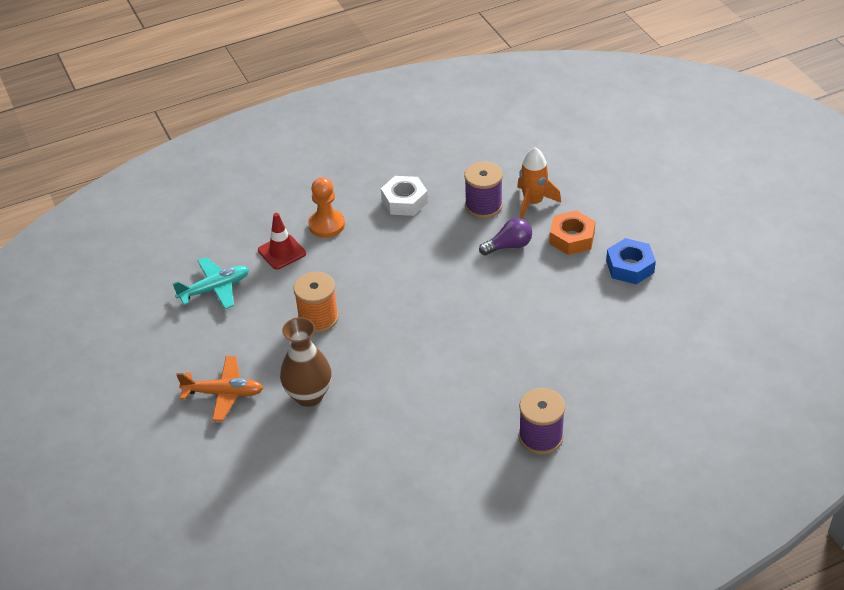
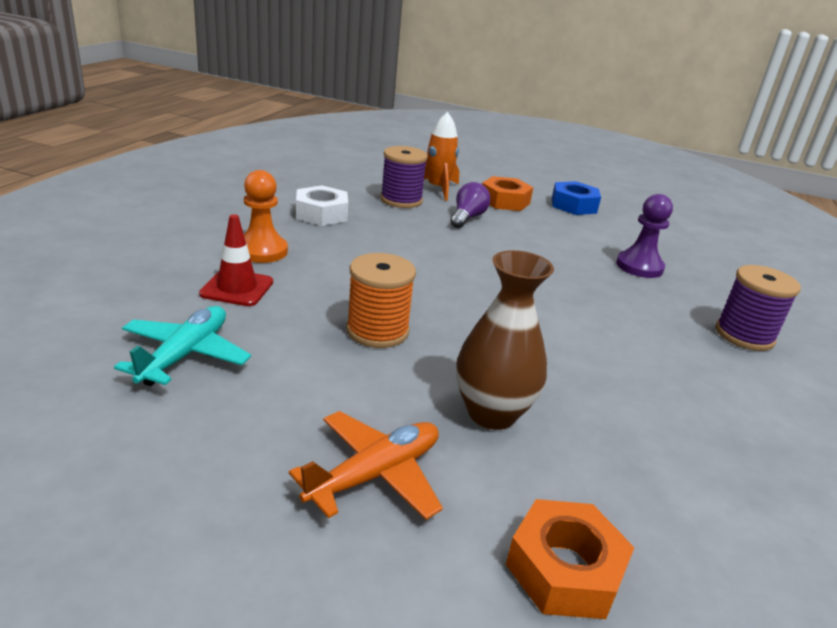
camera: 50 degrees left, 15 degrees down
(243, 471) = (564, 569): none -> orange nut
(570, 351) = (639, 267): none -> purple pawn

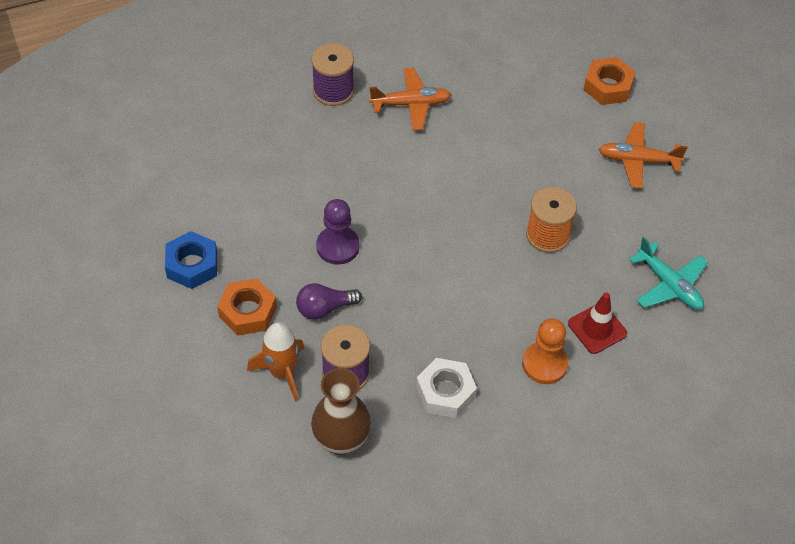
camera: 130 degrees left, 25 degrees up
(185, 355) = (669, 285): turquoise plane -> turquoise plane turned 105 degrees counterclockwise
(492, 413) = (552, 150): brown vase -> brown vase (341, 440)
(639, 267) = (285, 171): purple pawn -> purple pawn (337, 246)
(682, 366) = (411, 104): none -> orange plane

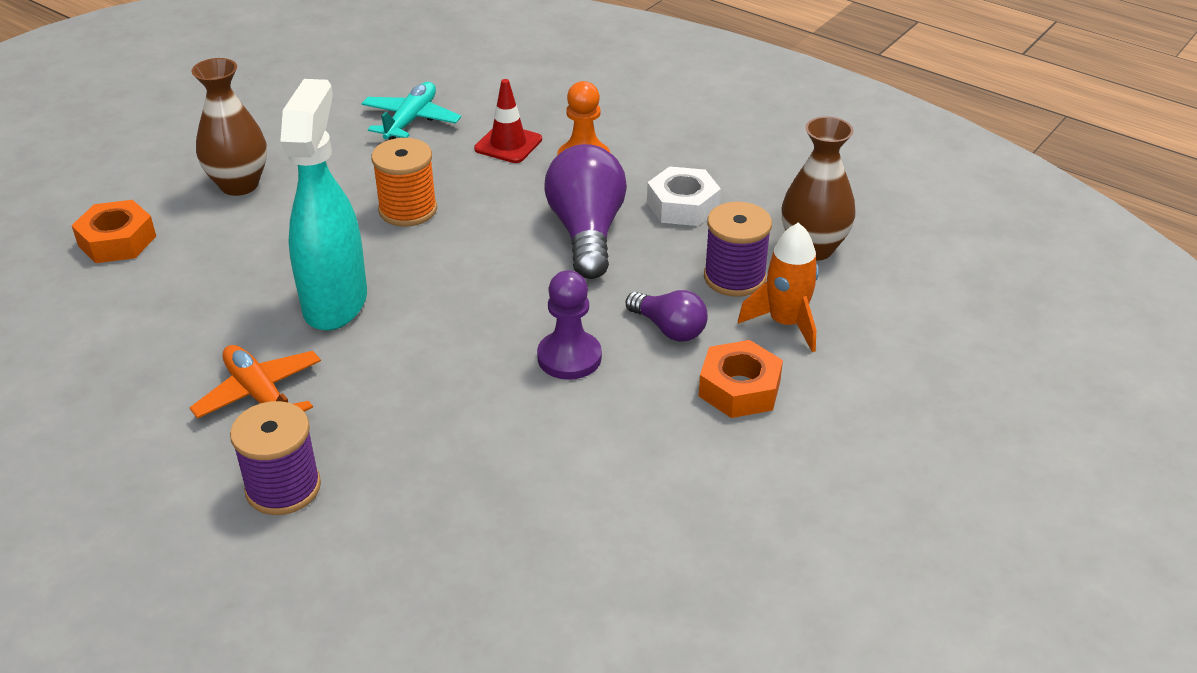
camera: 120 degrees left, 15 degrees down
(192, 265) = (725, 476): blue nut -> none
(454, 319) = (586, 232): none -> purple light bulb
(471, 163) = (335, 302): none -> turquoise spray bottle
(638, 160) = (239, 185): orange plane -> brown vase

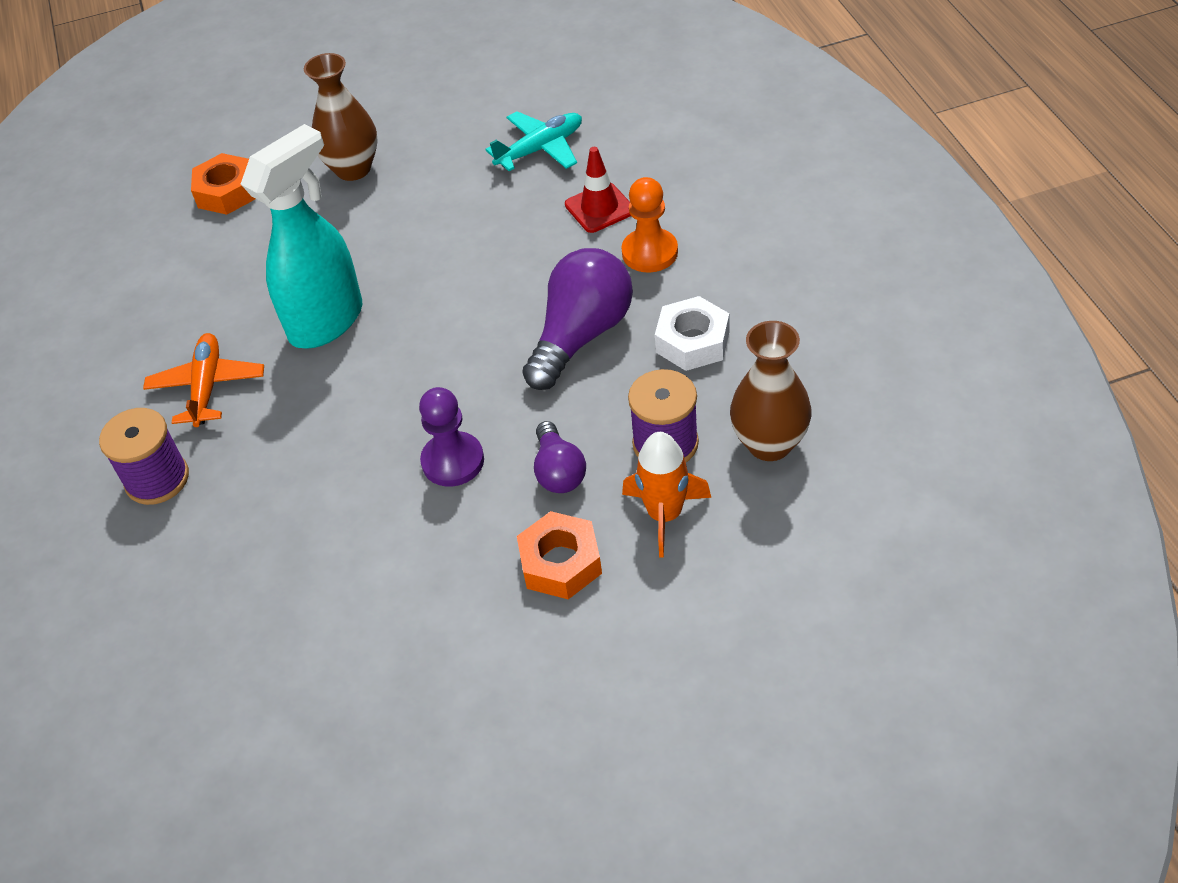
camera: 40 degrees right, 10 degrees up
(408, 210) = (457, 248): orange spool -> none

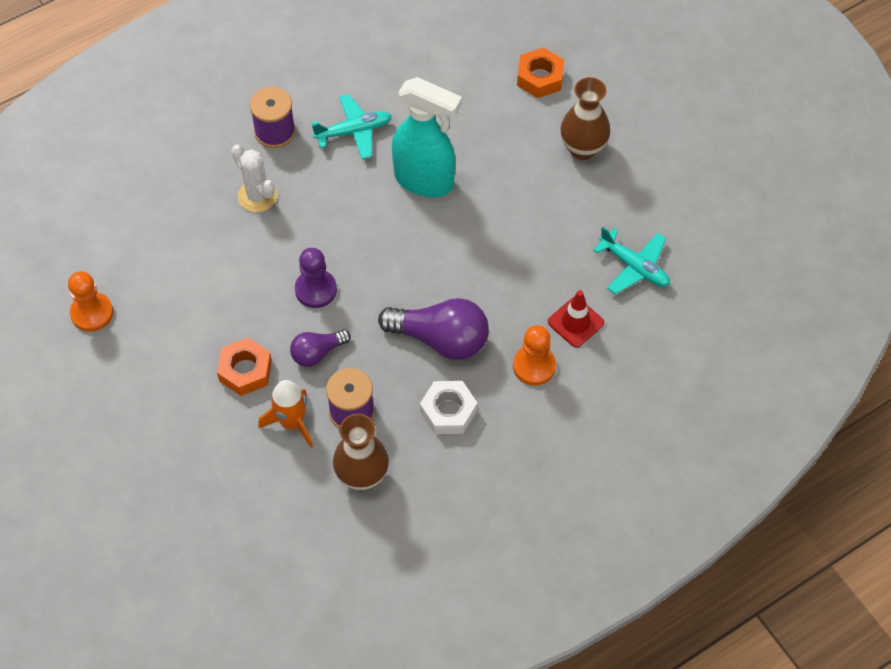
camera: 70 degrees right, 10 degrees up
(207, 387) = (354, 131): orange plane -> turquoise plane
(260, 513) = (257, 196): none -> white cactus
(380, 771) = (92, 313): none -> orange pawn

